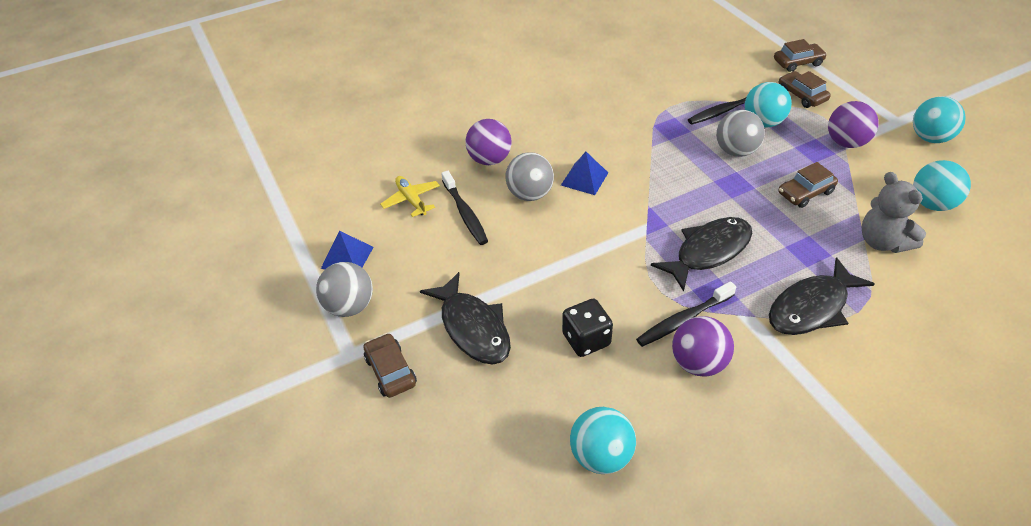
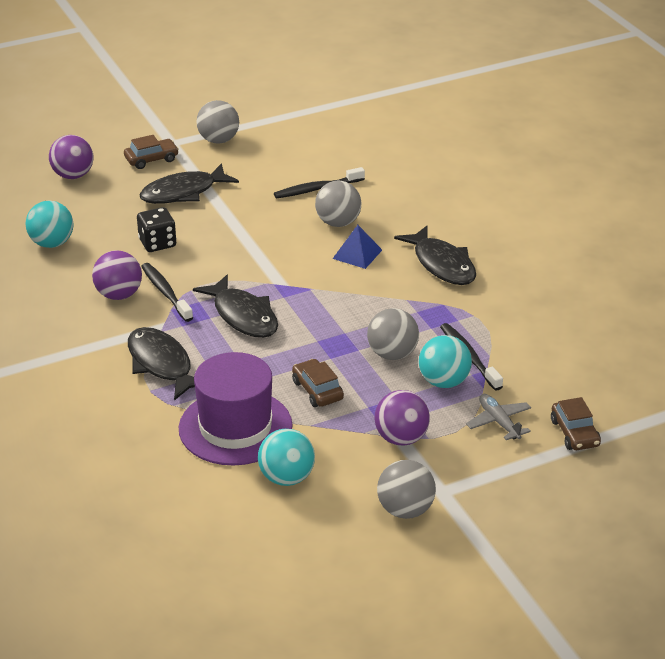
camera: 90 degrees right, 10 degrees down
(347, 257) = (272, 136): blue pyramid -> none
(411, 200) = (339, 162): yellow plane -> none
(489, 160) = (392, 202): purple ball -> purple ball (73, 175)
(593, 127) = (442, 264): none -> black fish
(801, 95) = (499, 422): brown car -> grey plane
(882, 242) = (235, 427): grey teddy bear -> purple hat
(930, 138) = (405, 510): turquoise ball -> grey ball

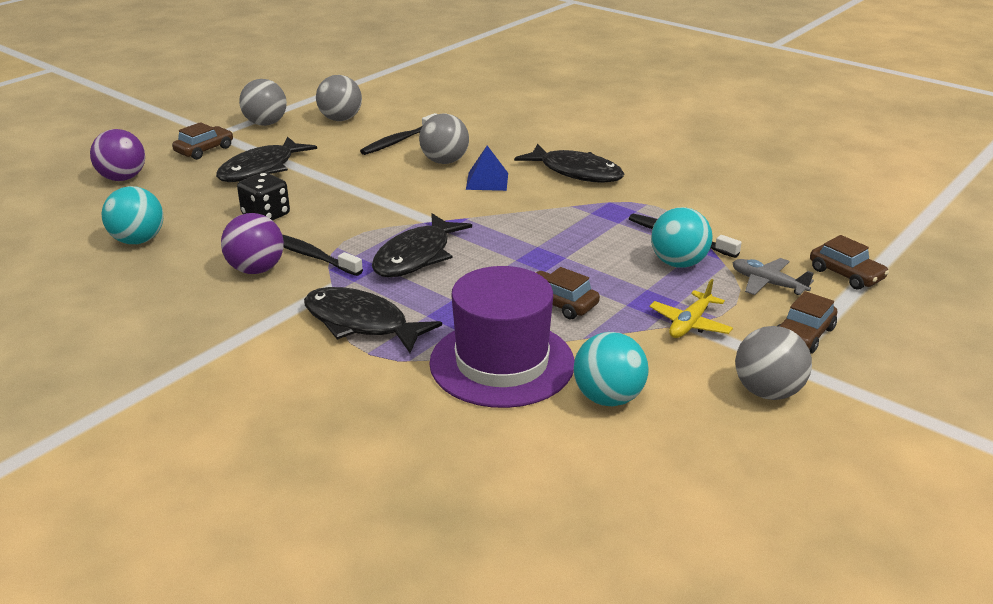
camera: 25 degrees left, 5 degrees down
(243, 316) = (416, 256): black fish -> black fish turned 90 degrees clockwise
(392, 354) = (604, 252): grey ball -> grey ball (340, 119)
(401, 438) = (690, 324): purple ball -> yellow plane
(480, 474) = (804, 335): none -> brown car

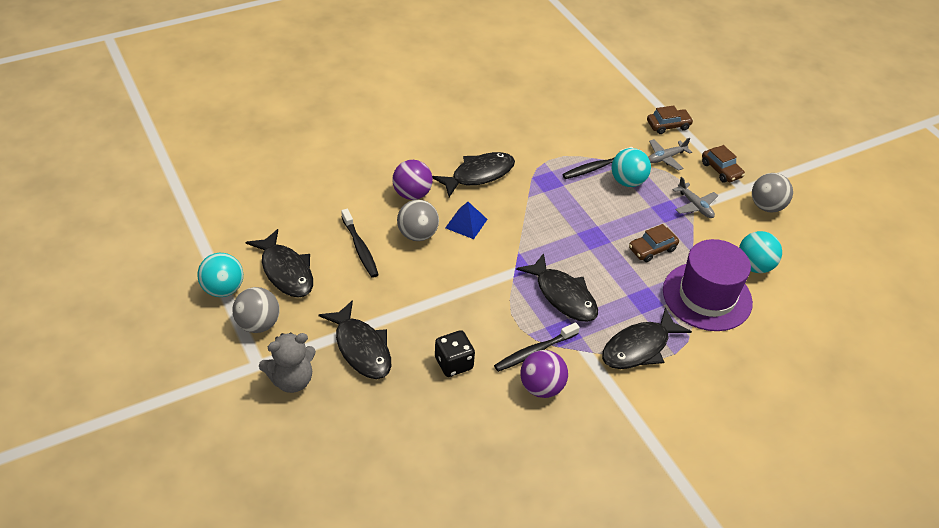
camera: 70 degrees left, 15 degrees up
(123, 178) = (319, 451): purple ball -> purple ball (412, 194)
(138, 240) = (456, 454): turquoise ball -> turquoise ball (223, 289)
(204, 150) = (292, 380): brown car -> grey teddy bear
(340, 119) = (286, 271): grey ball -> black fish
(690, 324) = (695, 206): yellow plane -> grey plane

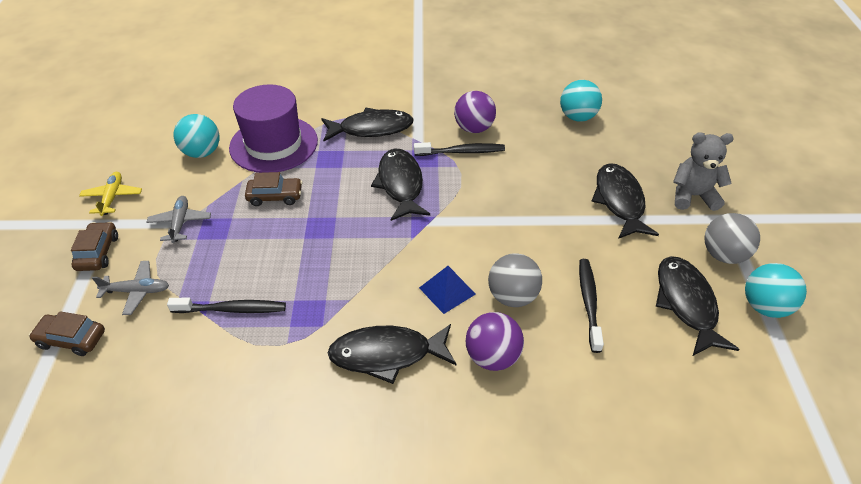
camera: 150 degrees left, 0 degrees up
(453, 363) = (538, 165): black dice -> none
(627, 181) = (216, 276): turquoise ball -> turquoise ball (577, 117)
(766, 206) = (112, 197): grey ball -> yellow plane

